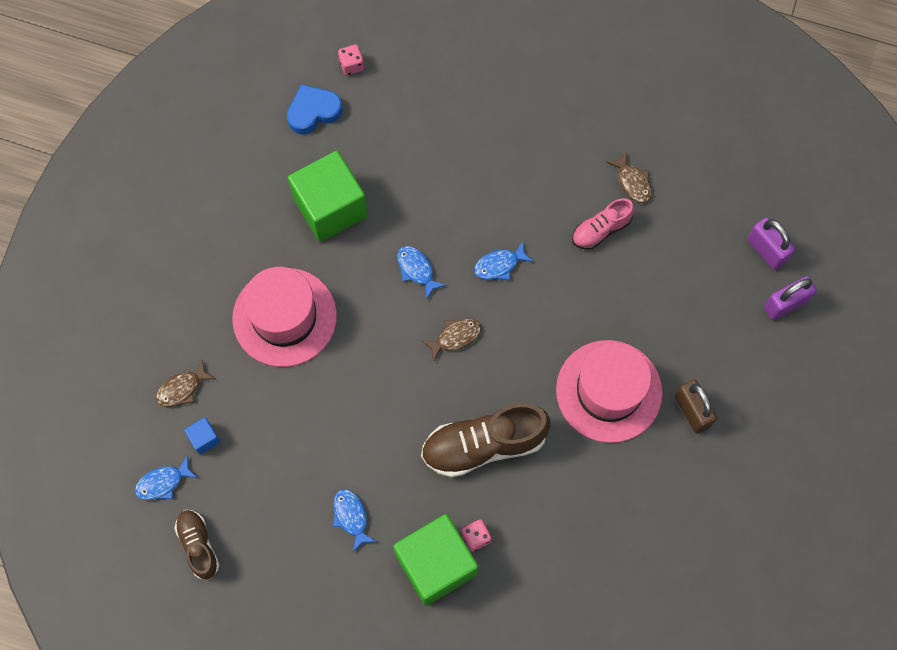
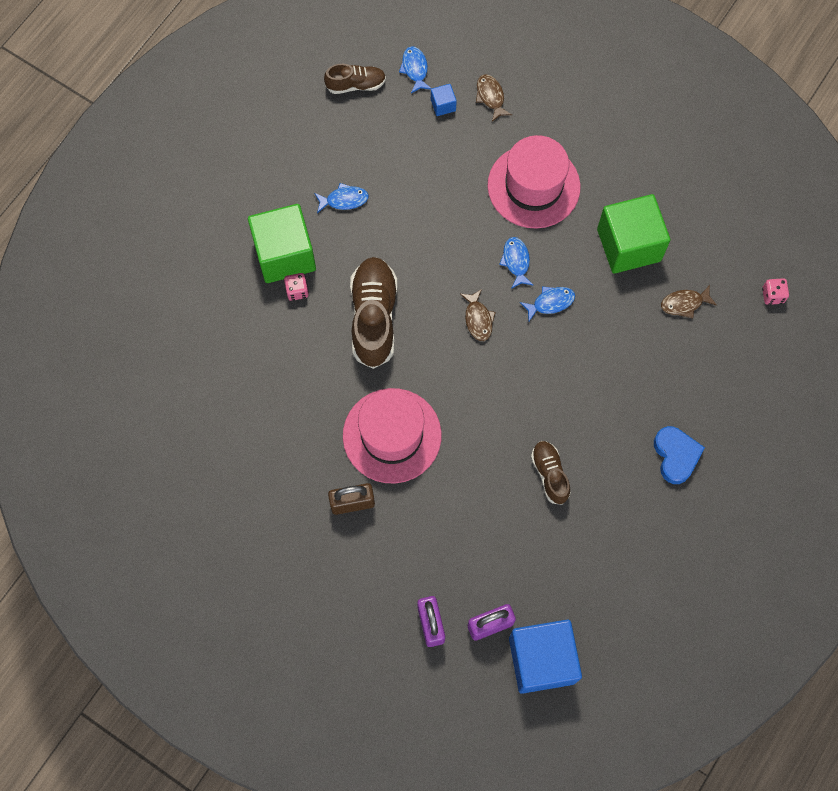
camera: 105 degrees right, 0 degrees up
(313, 112) = (730, 252): blue heart -> blue heart (676, 456)
(499, 265) = (537, 374): blue fish -> blue fish (516, 261)
(601, 230) = (549, 474): pink shoe -> brown shoe
(632, 182) = (592, 519): brown fish -> brown fish (684, 303)
(782, 197) = (541, 660): none -> blue cube

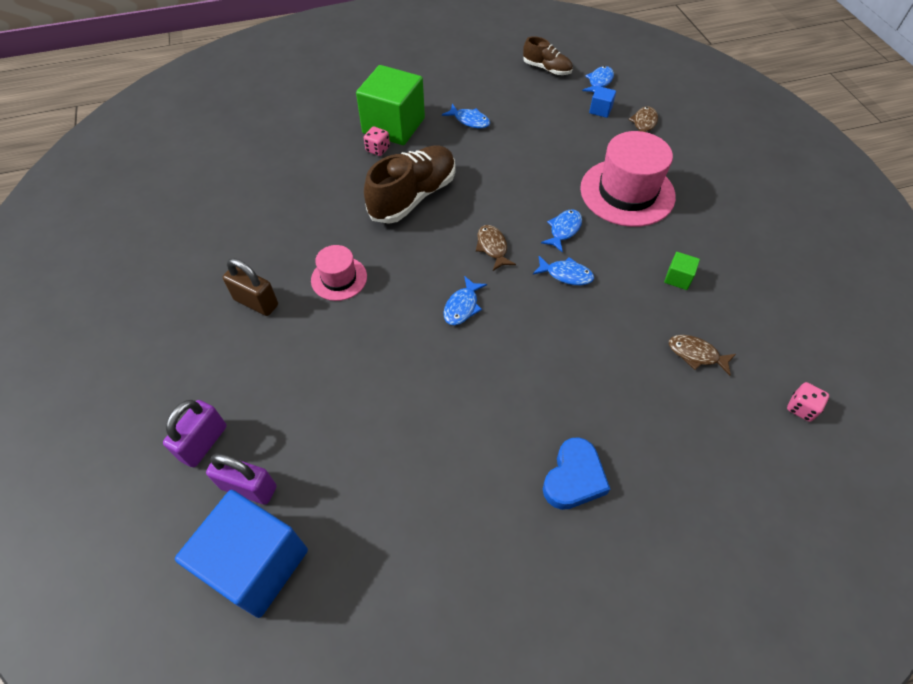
camera: 40 degrees right, 15 degrees down
(392, 435) = (339, 278): pink hat -> pink hat, size x0.54
(478, 319) = (492, 247): brown fish -> brown fish turned 135 degrees clockwise
(502, 388) = (462, 306): none -> blue fish
(549, 474) = (435, 401): brown shoe -> none
(628, 245) = (678, 278): green cube -> green cube, size x0.41

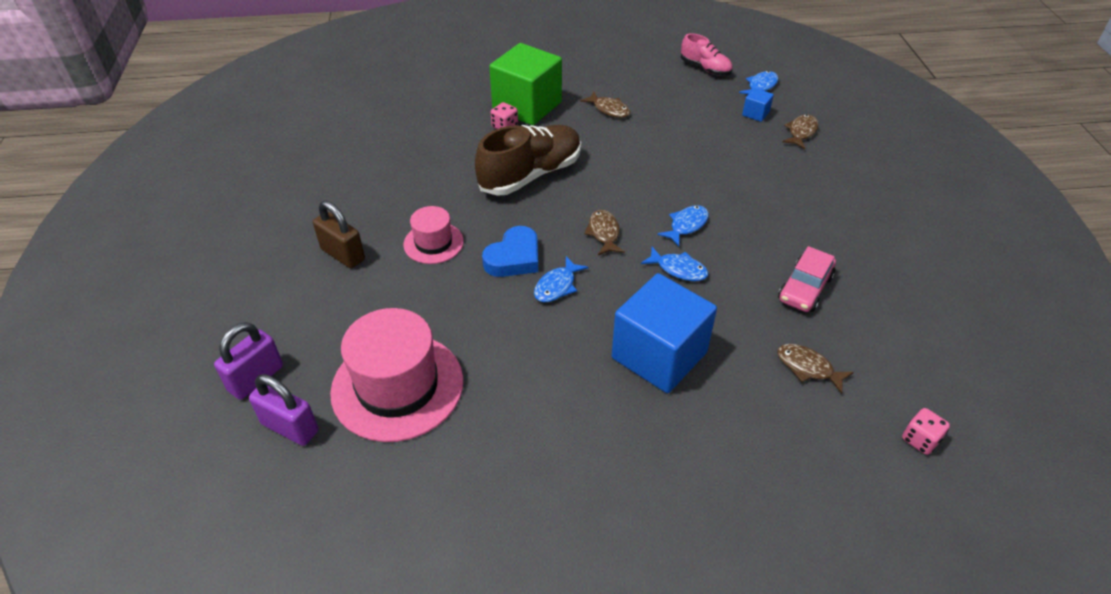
camera: 10 degrees right, 10 degrees down
(256, 563) = (278, 501): blue cube -> blue cube (659, 355)
(469, 120) = (609, 109): blue fish -> brown fish
(547, 69) = (705, 68): brown shoe -> pink shoe
(574, 478) = (638, 472): blue heart -> blue heart (514, 258)
(627, 192) = (766, 197): pink hat -> pink hat (397, 386)
(678, 278) = (805, 288): green cube -> pink car

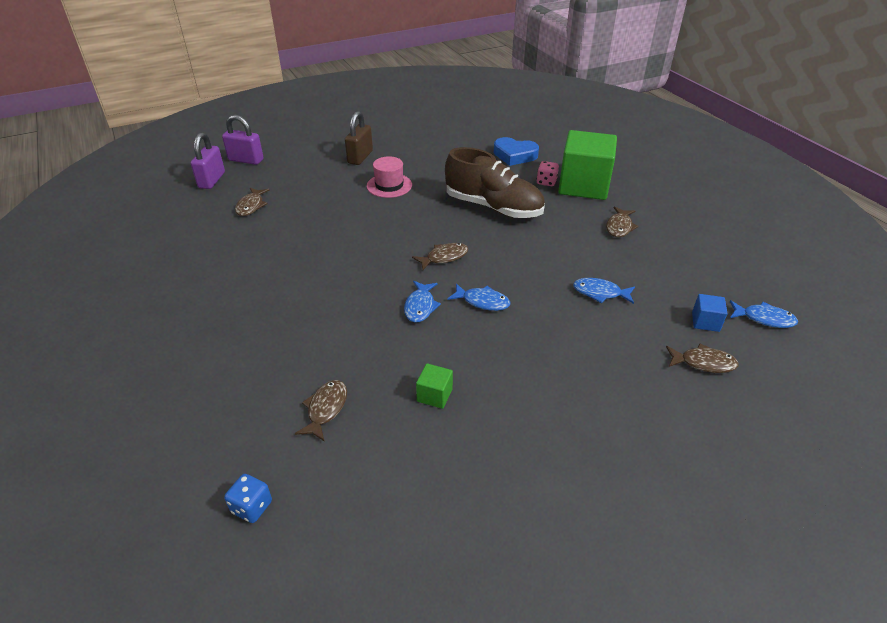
camera: 70 degrees right, 5 degrees down
(397, 386) = (251, 206): pink hat -> brown fish
(514, 258) = (391, 221): blue heart -> blue heart (514, 155)
(557, 286) = (370, 247): blue fish -> blue fish (600, 293)
(659, 355) = (313, 313): blue cube -> none
(705, 68) = (754, 273): pink shoe -> none
(805, 288) = (434, 395): pink car -> green cube
(920, 440) = (252, 507): pink dice -> blue dice

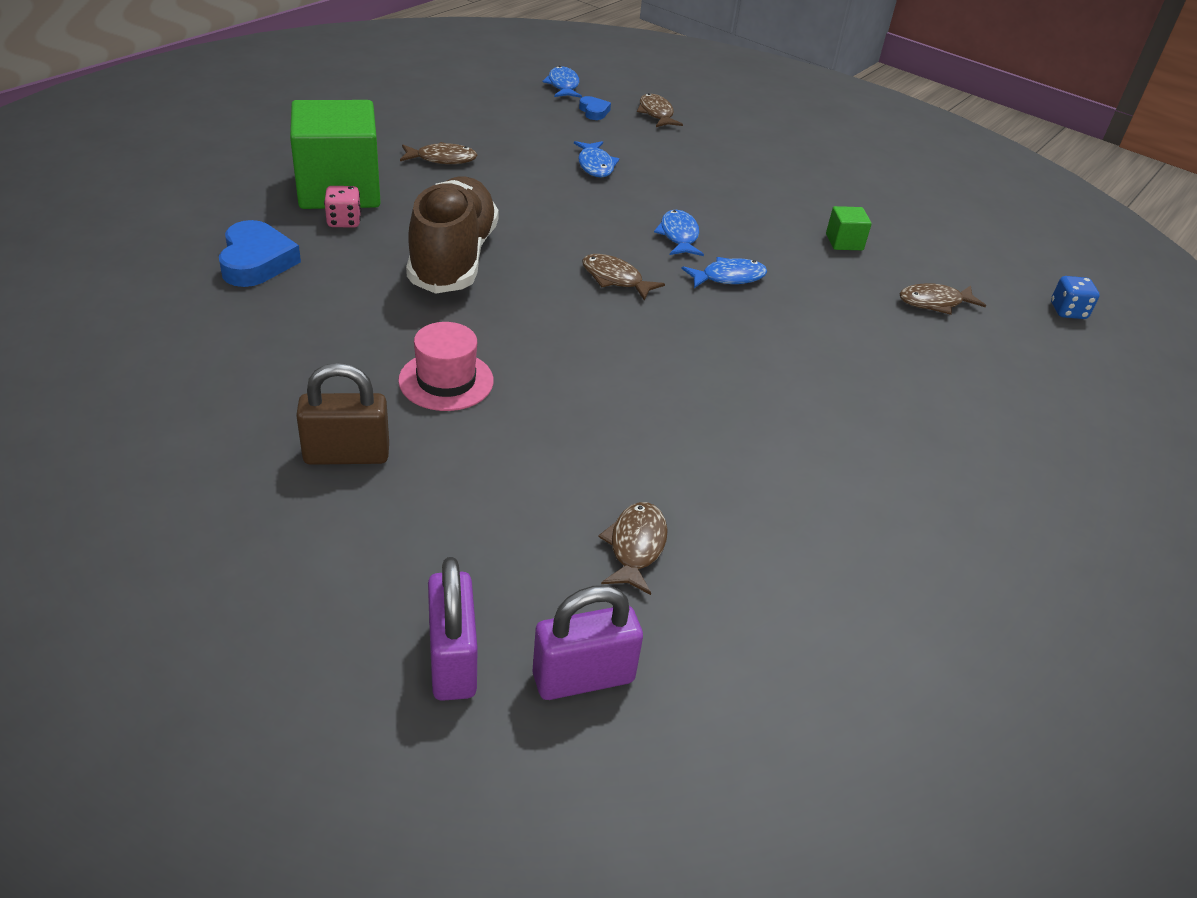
camera: 120 degrees left, 0 degrees up
(251, 206) = (635, 547): brown fish -> brown fish turned 60 degrees counterclockwise
(705, 322) = (594, 111): blue cube -> blue heart

